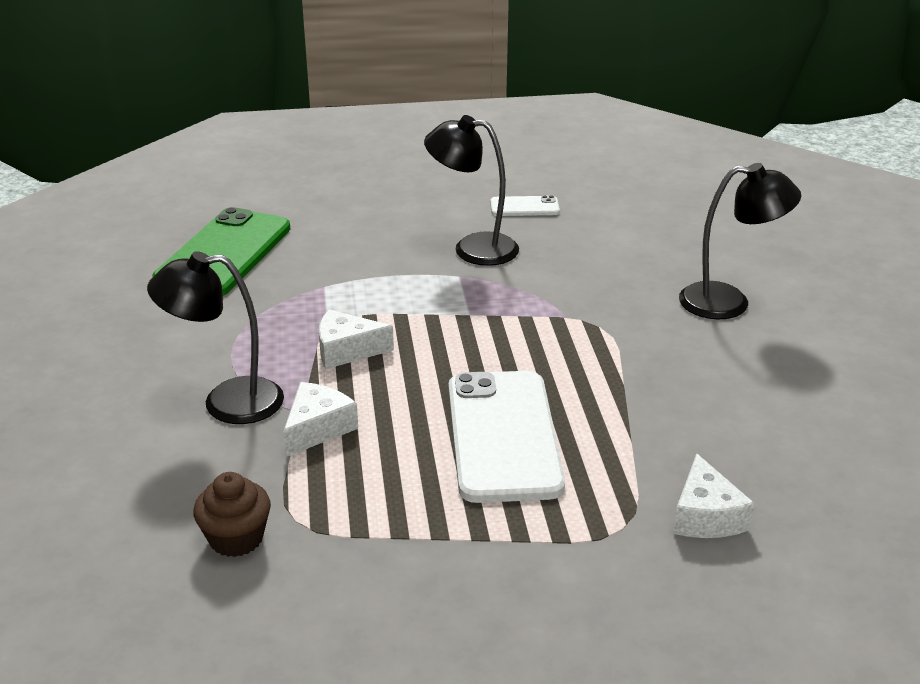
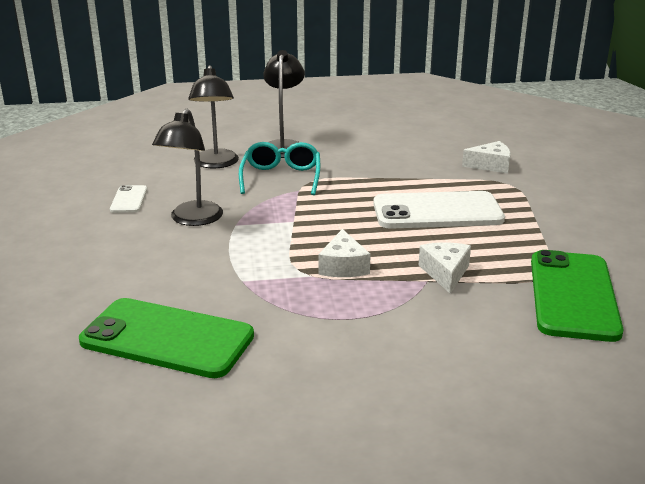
camera: 90 degrees left, 5 degrees down
(226, 402) = (421, 313): black lamp -> black lamp (216, 164)
(236, 538) = (573, 295): brown cupcake -> green phone
(317, 428) = (445, 273): white cheese -> white cheese turned 60 degrees clockwise
(608, 303) = (281, 177): none -> turquoise glasses

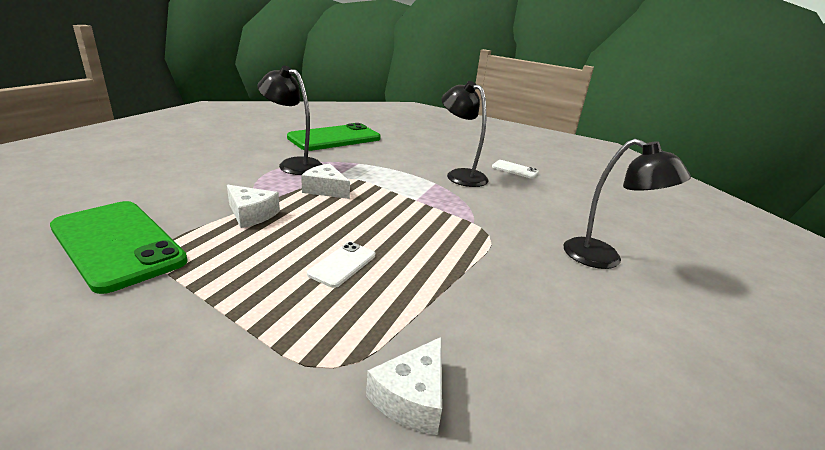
camera: 120 degrees right, 0 degrees up
(216, 164) = (568, 212): black lamp -> black lamp (293, 164)
(281, 177) = (511, 226): turquoise glasses -> none
(437, 212) = (342, 264): white phone -> white phone, size x0.47

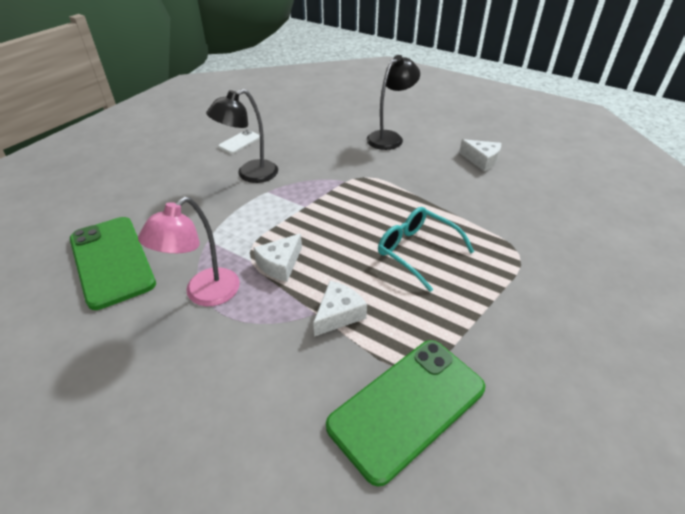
camera: 80 degrees left, 15 degrees up
(293, 164) = (204, 294): black lamp -> pink lamp
(342, 264) = (416, 251): white phone -> turquoise glasses
(412, 397) = (529, 226): white cheese -> white cheese (481, 160)

